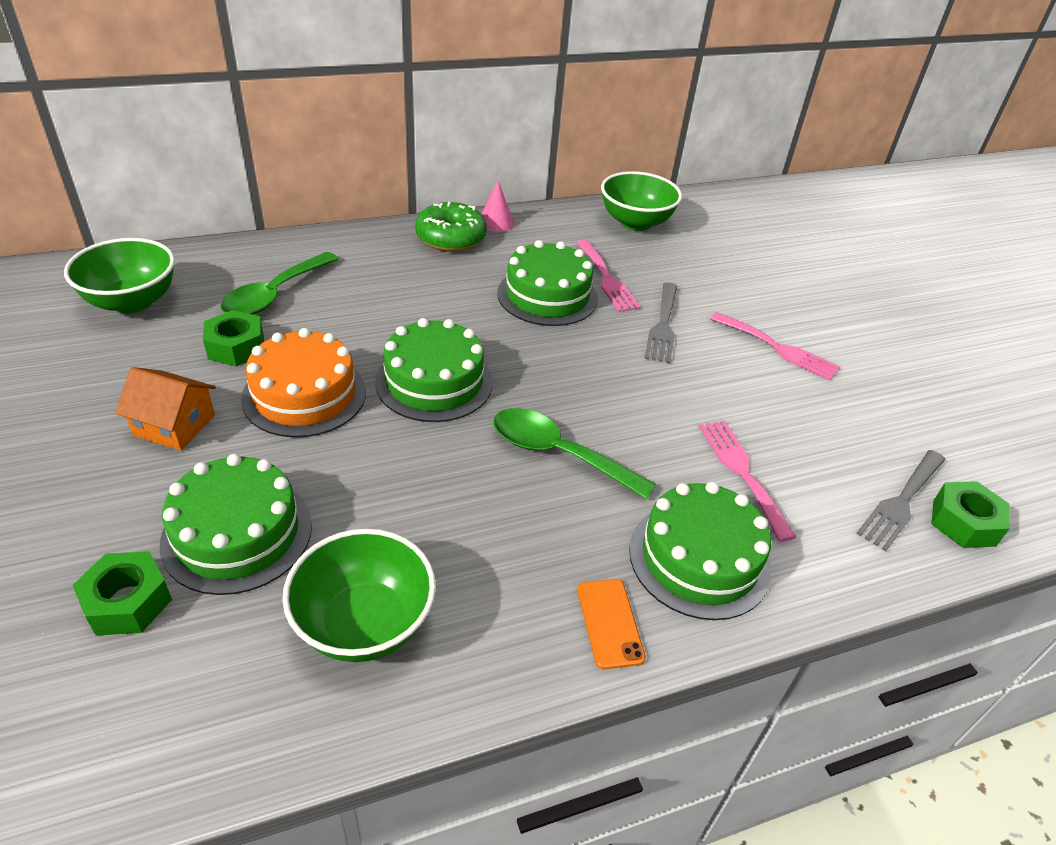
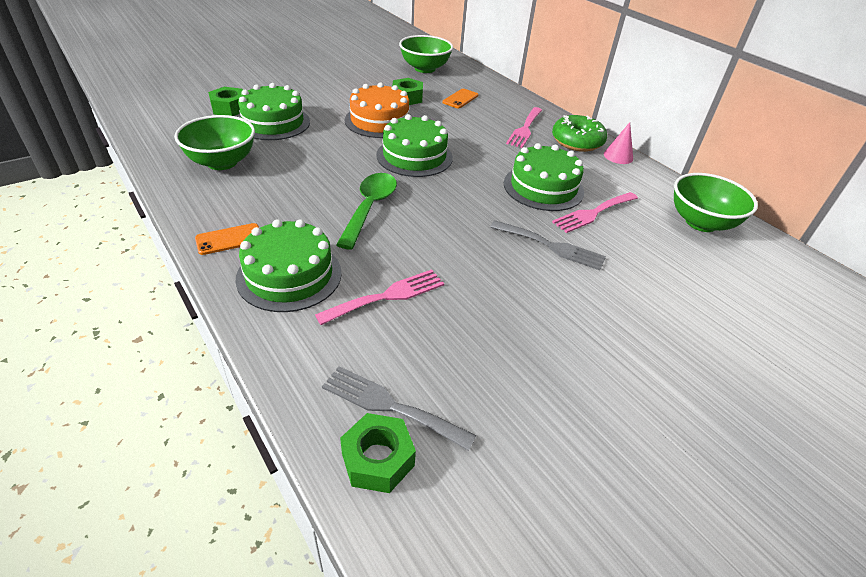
camera: 75 degrees right, 0 degrees up
(174, 425) = (340, 95): orange house -> none
(275, 294) = (460, 99): green spoon -> orange phone
(663, 326) = (552, 246): grey fork -> grey fork turned 150 degrees counterclockwise
(778, 348) = (575, 321): pink fork -> pink fork (525, 129)

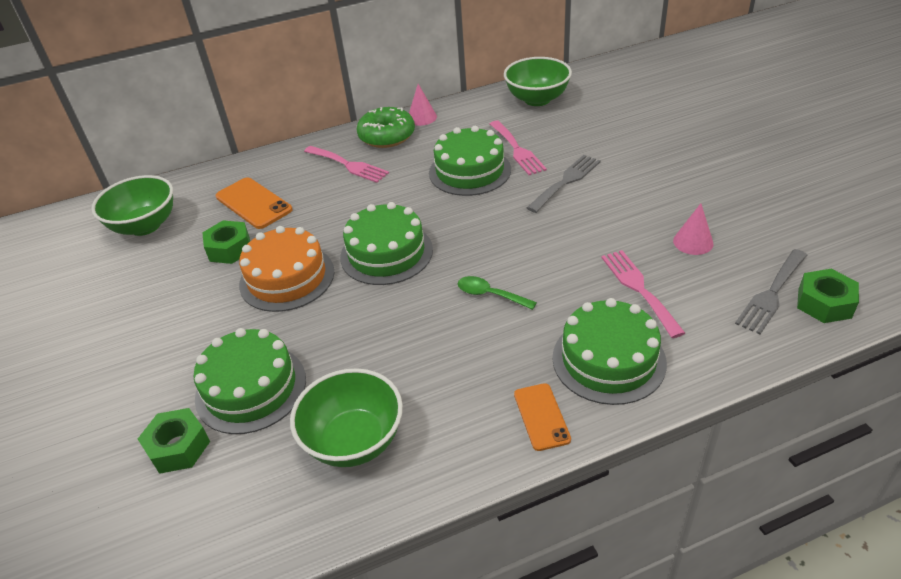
camera: 70 degrees left, 0 degrees up
(369, 208) = (490, 295): green spoon -> green spoon, size x0.60
(460, 99) = (253, 203): orange phone -> orange phone, size x1.56
(473, 341) = (693, 242): none -> pink cone

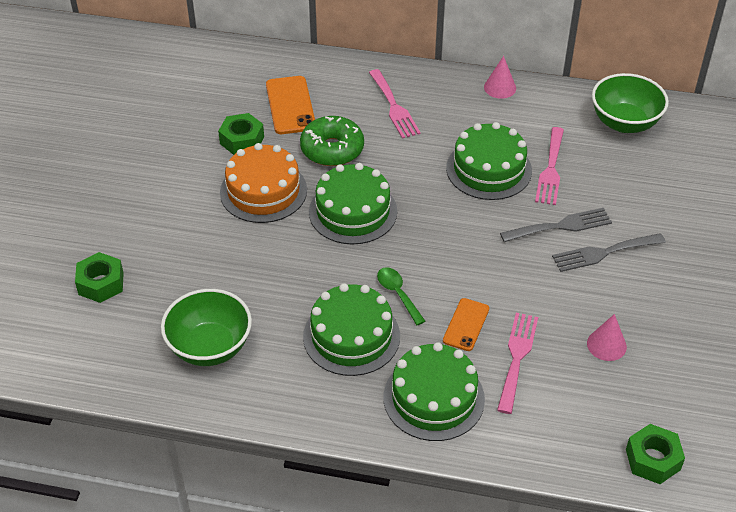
camera: 30 degrees right, 5 degrees up
(145, 226) = (197, 83): green bowl -> none
(251, 388) = (174, 268): green cake -> green cake (351, 336)
(387, 136) = (451, 92): green donut -> green donut (332, 149)
(541, 416) = (345, 408): orange phone -> orange phone (466, 325)
(771, 294) = (618, 426): grey fork -> grey fork (603, 253)

